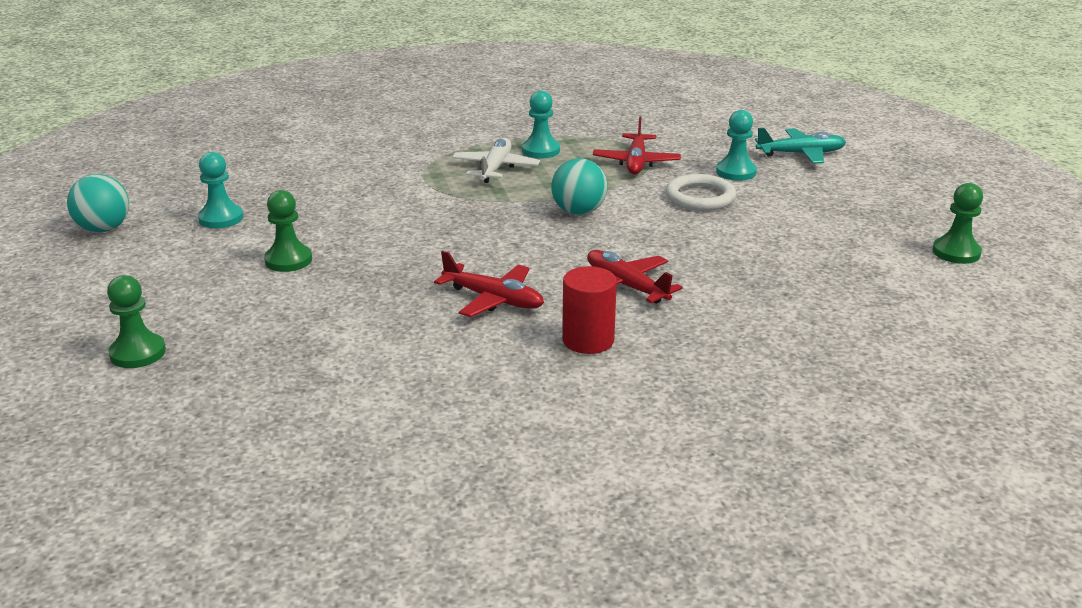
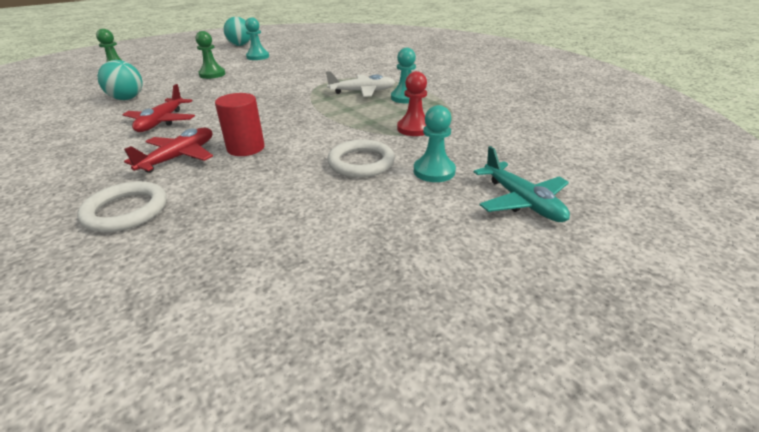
camera: 70 degrees right, 5 degrees up
(578, 212) = (305, 124): turquoise ball -> turquoise ball (127, 98)
(588, 340) = (94, 157): red cylinder -> red cylinder (246, 148)
(636, 162) = (414, 128): red plane -> red pawn
(741, 311) = (126, 211): none -> white ring
(956, 252) = (287, 371): green pawn -> none

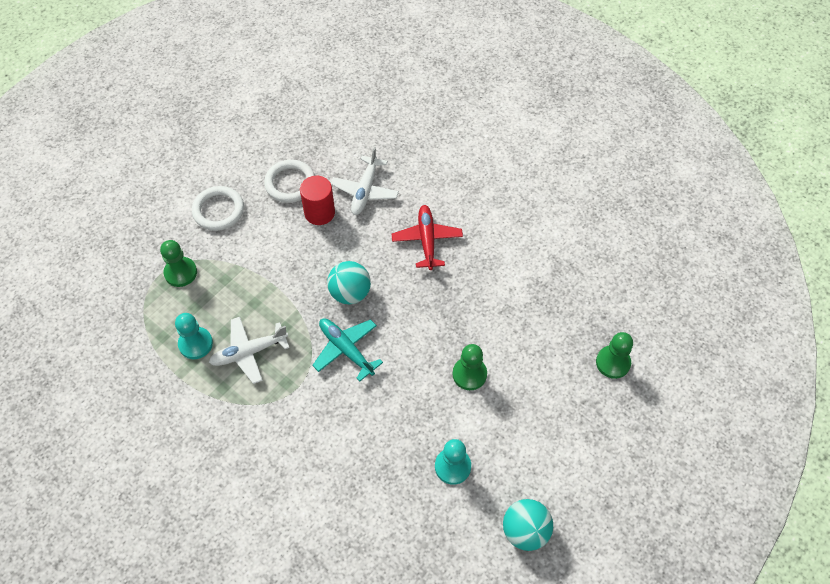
camera: 165 degrees right, 25 degrees up
(126, 211) = (354, 133): white ring -> white ring (290, 183)
(127, 98) = (510, 281): turquoise ball -> turquoise ball (350, 293)
(179, 157) = (365, 191): red plane -> white plane
(414, 128) = (180, 273): red pawn -> green pawn
(434, 171) = (161, 210): turquoise pawn -> none
(522, 201) = (103, 188): turquoise plane -> turquoise plane (346, 349)

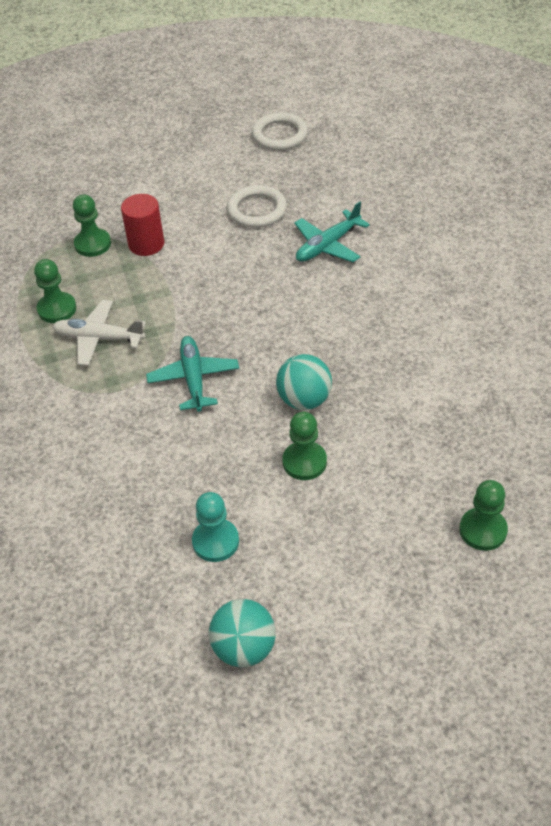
camera: 35 degrees right, 10 degrees down
(195, 344) = (57, 309): turquoise pawn -> green pawn
(218, 210) = (169, 206): white ring -> white ring (279, 135)
(319, 213) = (265, 246): red cylinder -> red cylinder (146, 244)
(350, 293) = (239, 330): turquoise ball -> turquoise ball (304, 400)
(365, 191) = (327, 245): white plane -> turquoise plane
(427, 240) = (358, 316): red plane -> none

